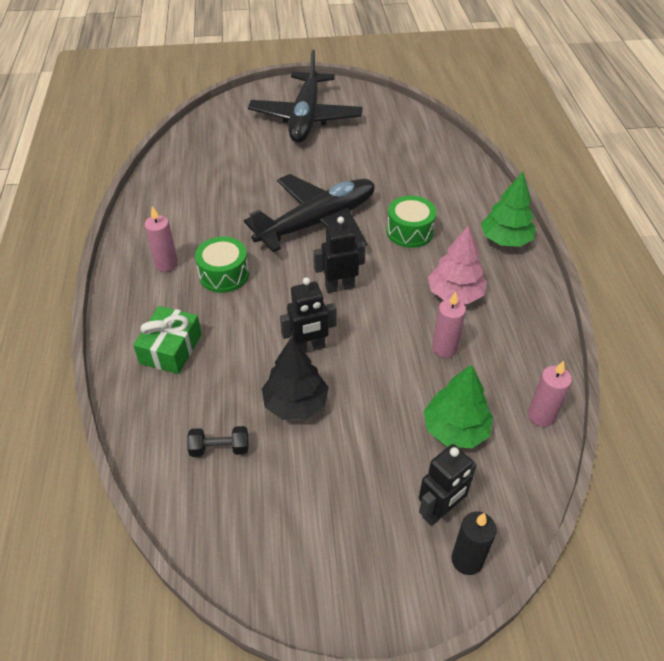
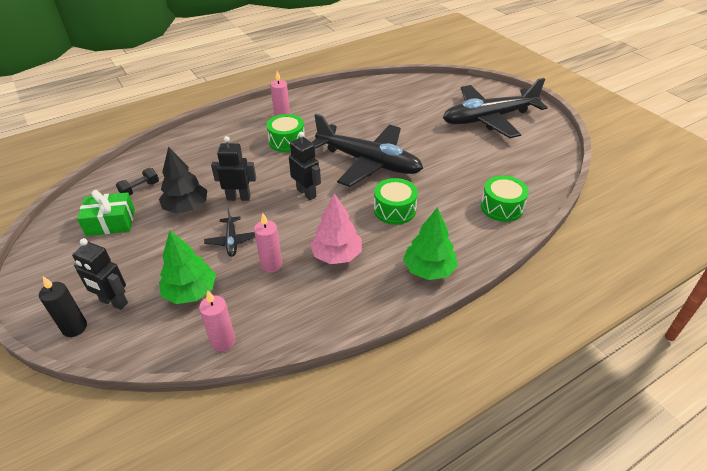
camera: 65 degrees right, 5 degrees down
(171, 349) = (211, 145): green gift -> green gift (110, 222)
(220, 448) = (140, 189): black dumbbell -> black dumbbell turned 75 degrees clockwise
(309, 348) = (238, 197): black robot -> black robot turned 135 degrees clockwise
(386, 373) = (232, 241): none -> black plane
(446, 166) = (501, 207): none -> green drum

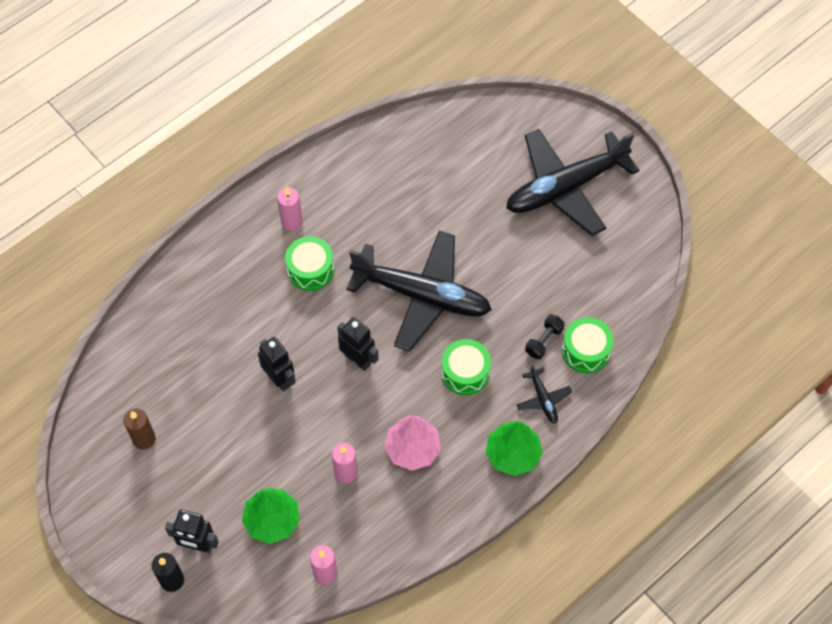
camera: 10 degrees left, 20 degrees up
(110, 222) = (144, 439): green gift -> brown candle
(140, 189) = (155, 381): black dumbbell -> black dumbbell (544, 341)
(186, 207) = (223, 403): black tree -> none
(232, 241) = (293, 446): black plane -> black plane (543, 399)
(238, 197) = (279, 378): black robot -> black robot turned 60 degrees clockwise

